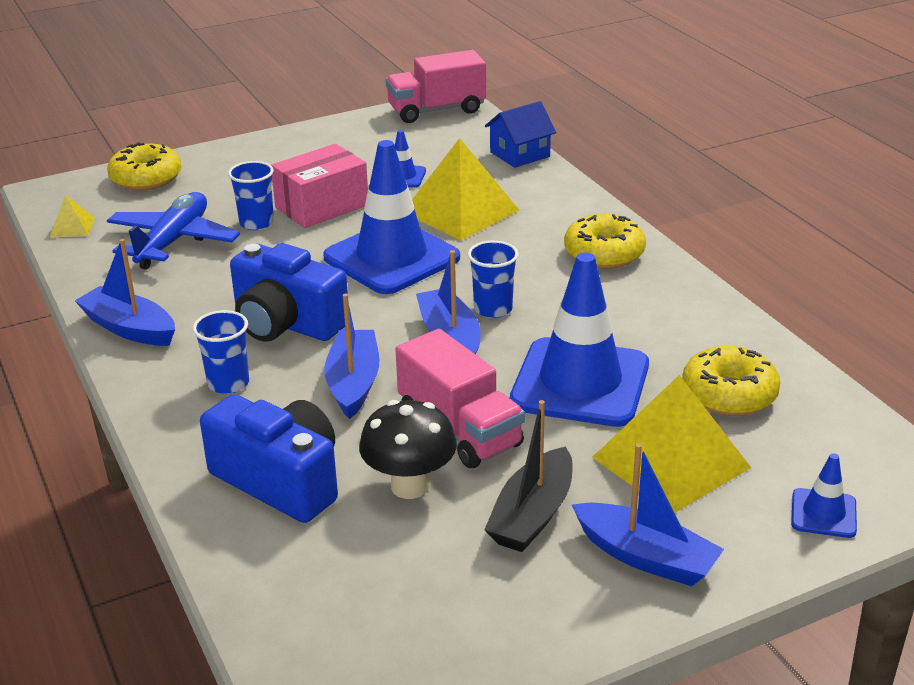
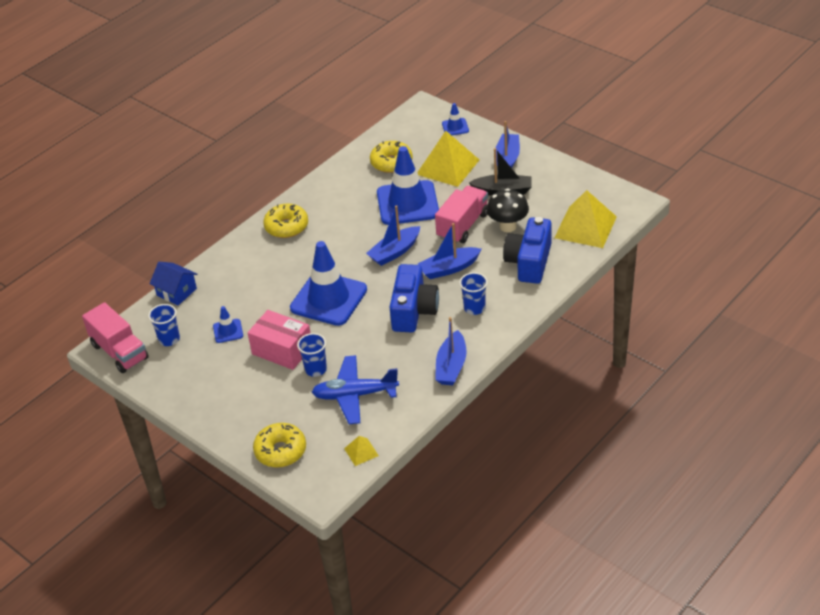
camera: 110 degrees left, 10 degrees up
(461, 211) = (262, 291): yellow pyramid -> yellow pyramid (585, 227)
(493, 309) = (361, 247): blue cup -> blue cup (169, 339)

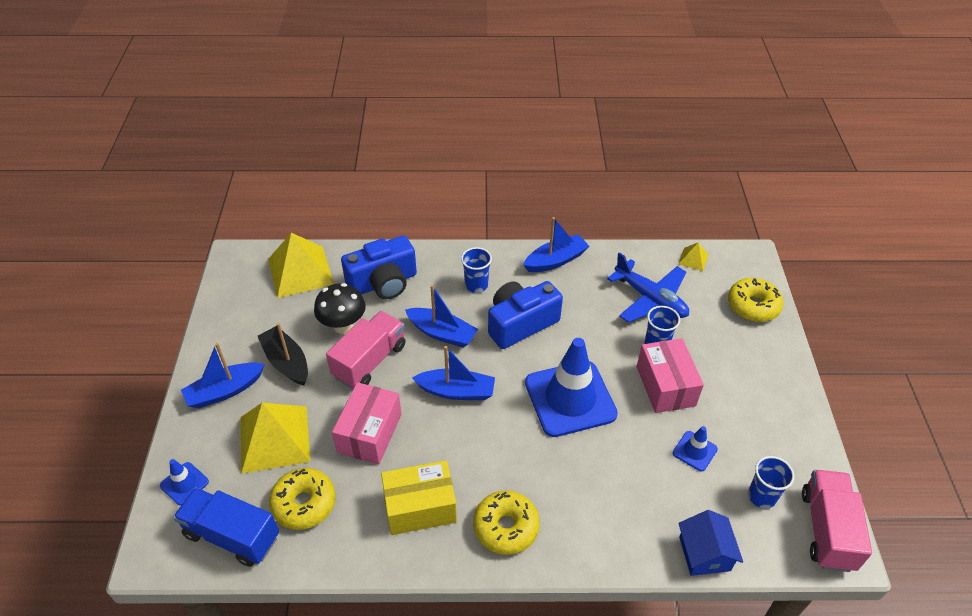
camera: 135 degrees left, 5 degrees up
(337, 202) = (420, 507): none -> yellow box
(402, 133) = (232, 535): none -> blue truck
(407, 203) = (369, 433): blue traffic cone -> pink box
(463, 226) = (370, 361): pink truck -> pink truck turned 135 degrees clockwise

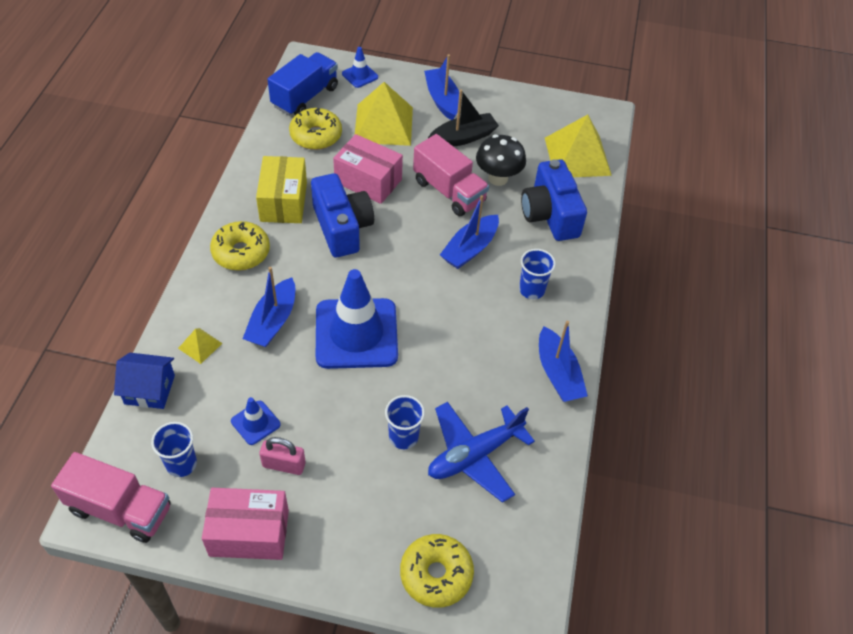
camera: 100 degrees right, 5 degrees up
(456, 391) = (394, 246): blue boat -> blue boat (273, 321)
(520, 323) = (467, 316): blue camera -> blue camera (342, 227)
(665, 386) = (344, 425): pink box -> pink box (249, 532)
(693, 259) = (535, 533): yellow pyramid -> yellow pyramid (200, 345)
(721, 418) = (284, 465): none -> pink padlock

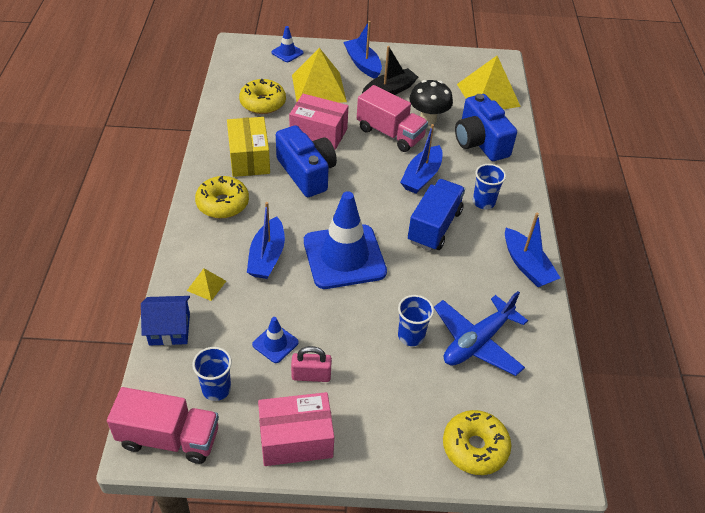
camera: 10 degrees left, 5 degrees down
(305, 97) = (244, 74): blue truck -> blue truck (434, 226)

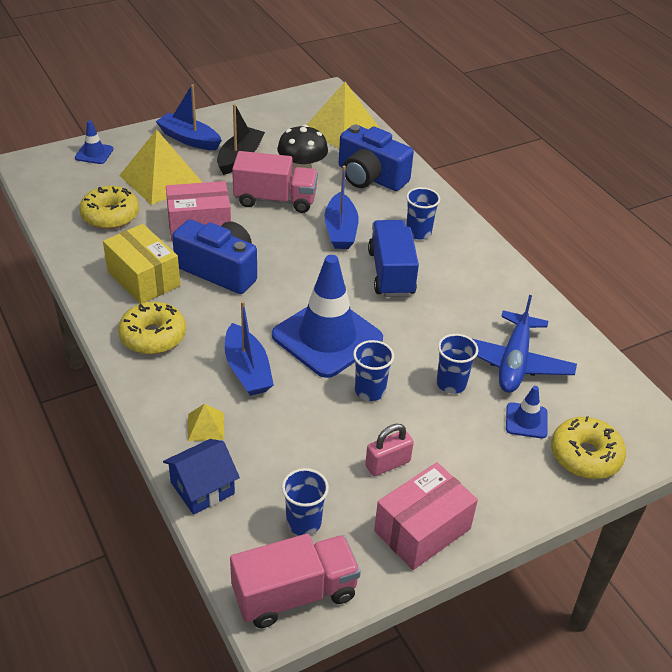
camera: 30 degrees left, 5 degrees down
(275, 343) = (327, 450): blue traffic cone -> blue traffic cone (526, 420)
(343, 312) = (370, 391): none -> blue cup
(526, 265) = (502, 275): blue boat -> none

